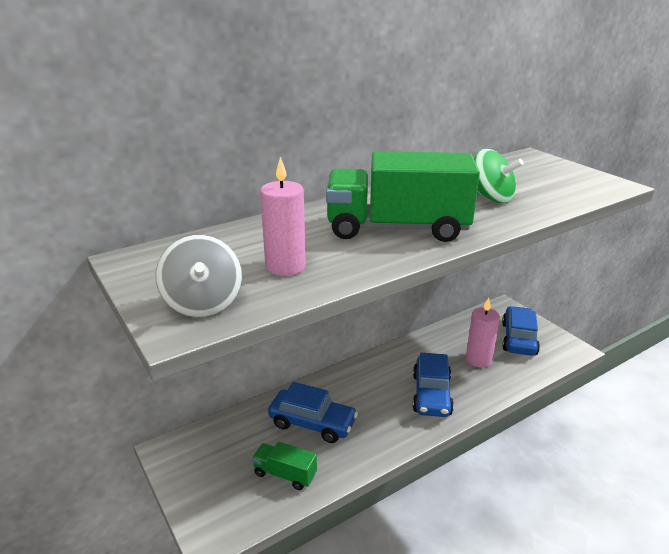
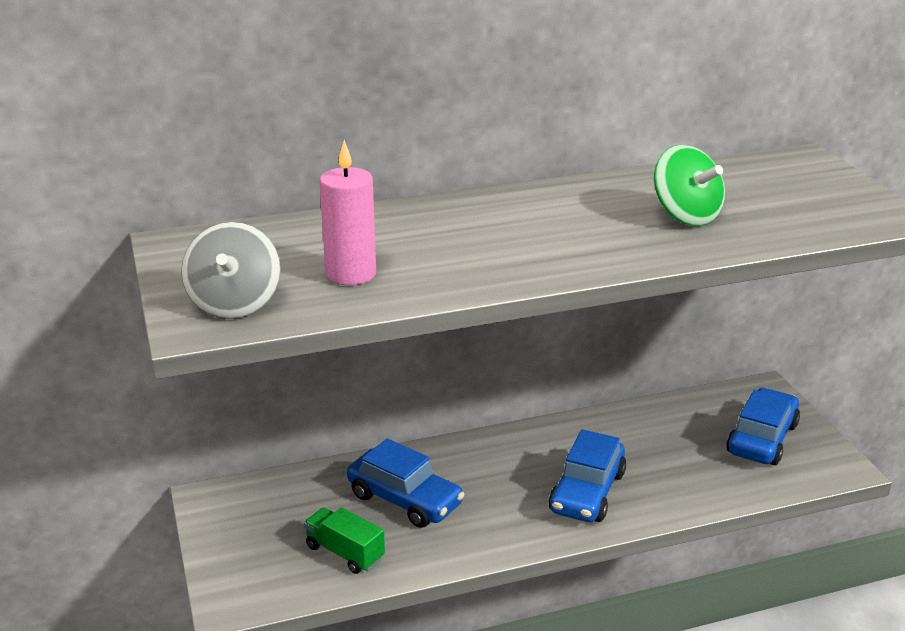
camera: 15 degrees right, 0 degrees up
(397, 228) = (522, 243): green truck -> none
(478, 359) = (682, 457): pink candle -> none

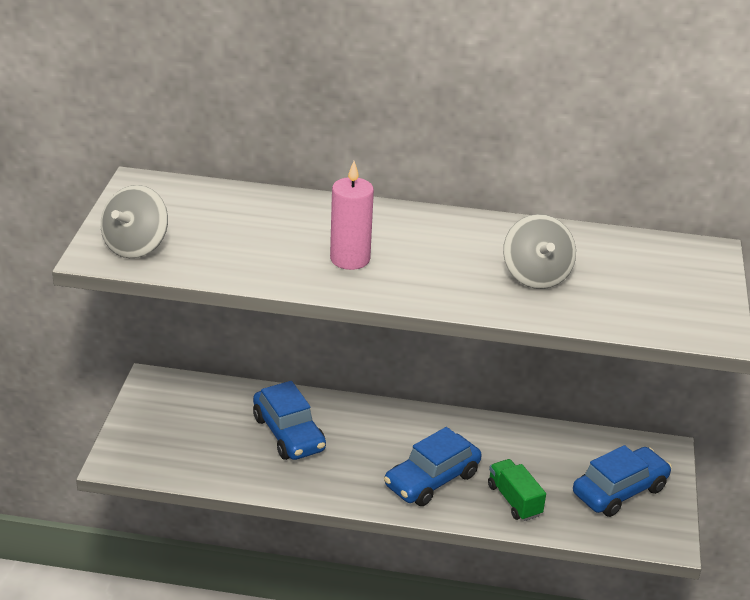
camera: 25 degrees right, 5 degrees up
(345, 553) = (216, 457): green truck -> green truck (514, 500)
(351, 274) = (233, 247): pink candle -> pink candle (350, 259)
(685, 216) = (536, 276): green spinning top -> grey spinning top

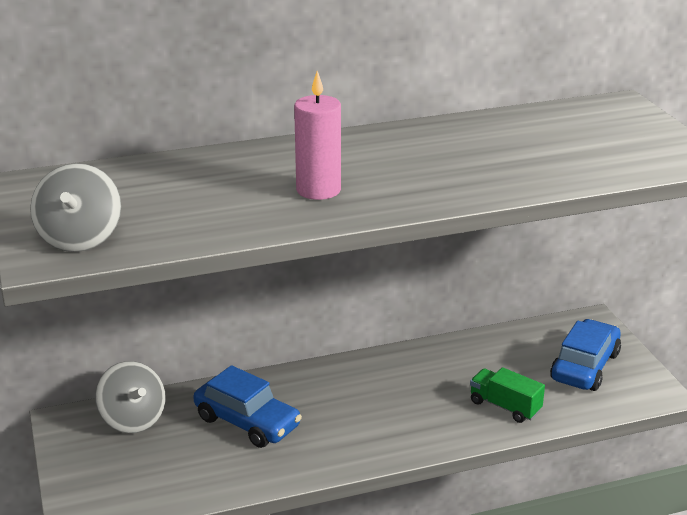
camera: 25 degrees left, 5 degrees down
(432, 480) = (417, 415): blue car -> none
(536, 276) = (503, 158): grey spinning top -> grey spinning top (133, 419)

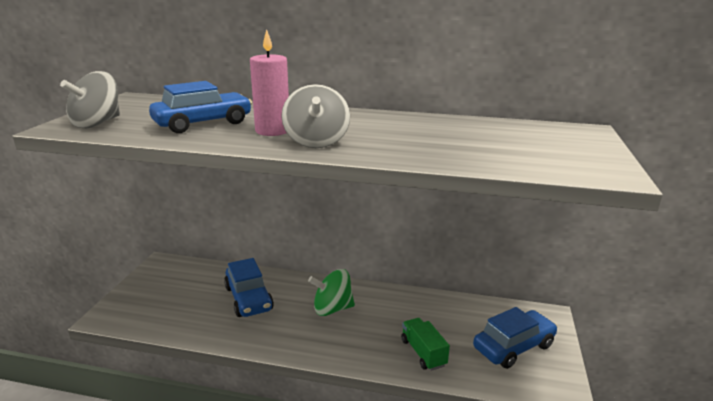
camera: 30 degrees right, 5 degrees down
(133, 419) = (193, 274): grey spinning top -> grey spinning top (316, 142)
(216, 201) = (203, 123): none -> blue car
(362, 396) = (332, 309): none -> green spinning top

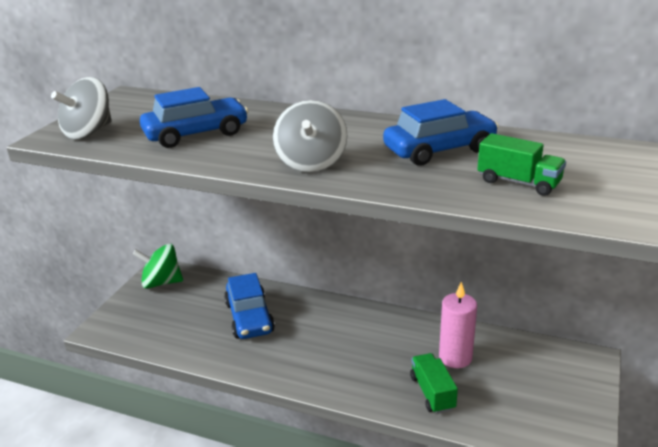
camera: 10 degrees right, 5 degrees up
(272, 131) = (267, 146): pink candle -> pink candle (455, 357)
(332, 309) = (339, 335): green spinning top -> green spinning top (161, 282)
(505, 152) = (518, 182): none -> green truck
(513, 347) = (538, 393): blue car -> blue car (439, 150)

